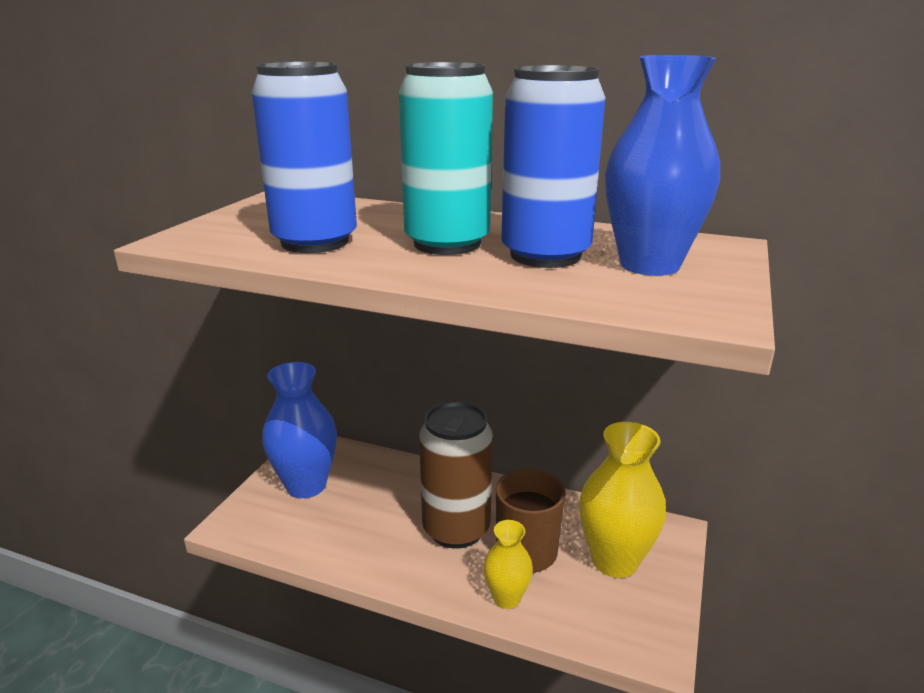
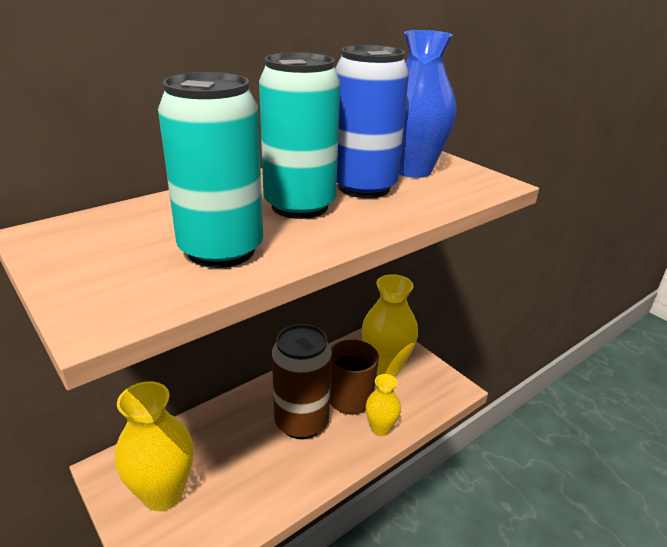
camera: 60 degrees left, 5 degrees up
(306, 485) = (163, 493): blue vase -> yellow vase
(315, 242) = (221, 250): blue can -> turquoise can

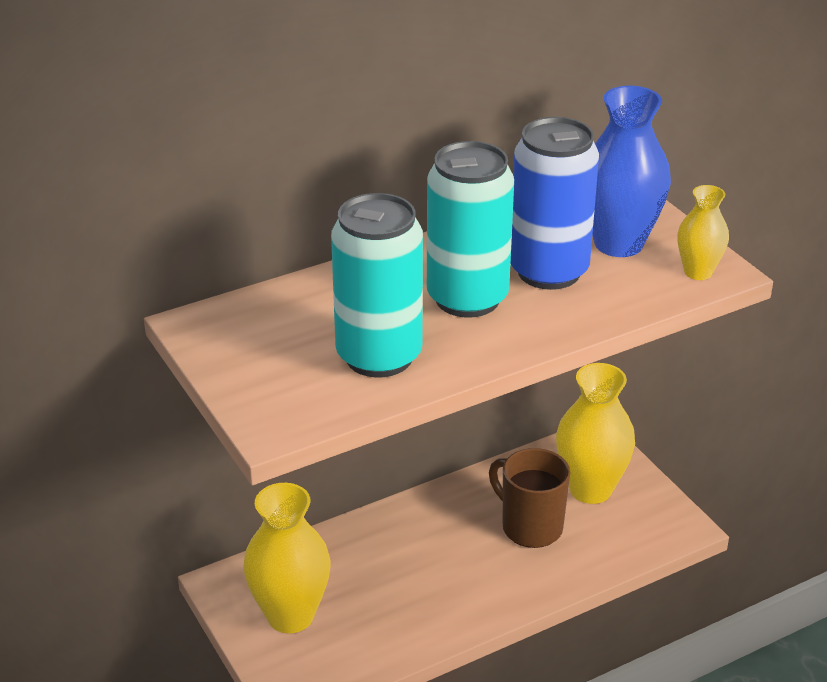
camera: 10 degrees right, 5 degrees up
(301, 422) = (463, 551): brown can -> none
(380, 428) = (566, 568): yellow vase -> yellow vase (698, 272)

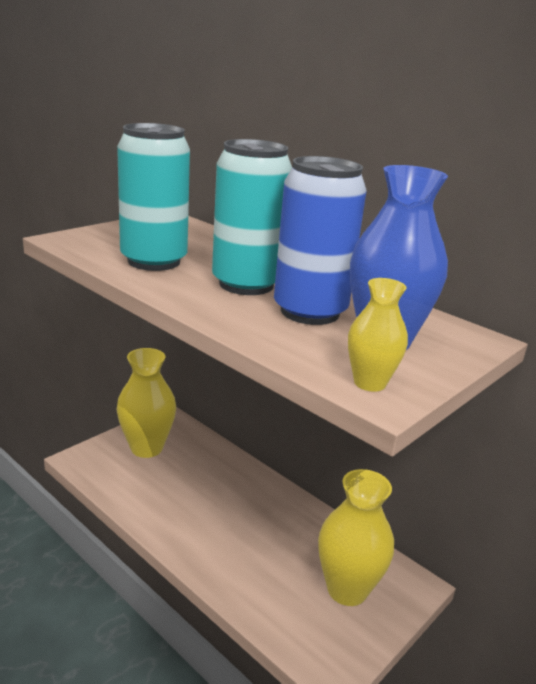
camera: 70 degrees right, 10 degrees down
(530, 527) = (280, 554): brown mug -> none

